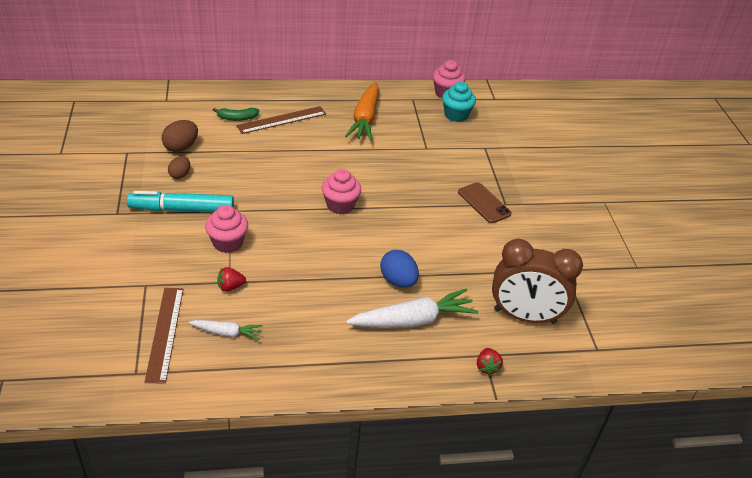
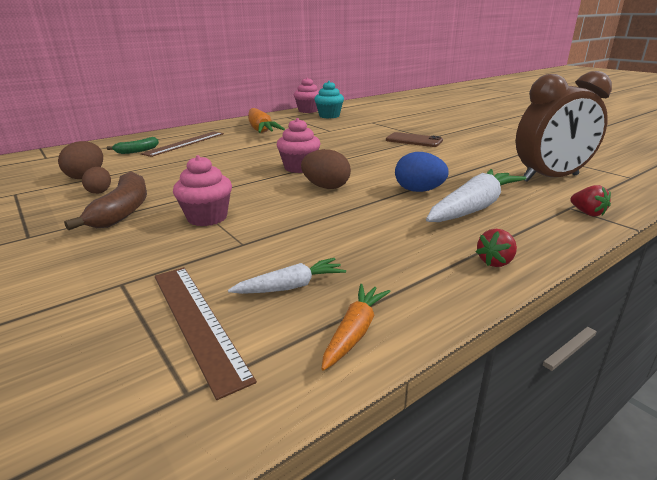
camera: 25 degrees left, 15 degrees down
(182, 209) = (123, 211): turquoise marker -> brown banana
(230, 287) = (248, 247): red strawberry -> red strawberry (495, 262)
(230, 380) = (354, 332): none -> orange carrot
(335, 243) = (326, 187): none -> brown egg

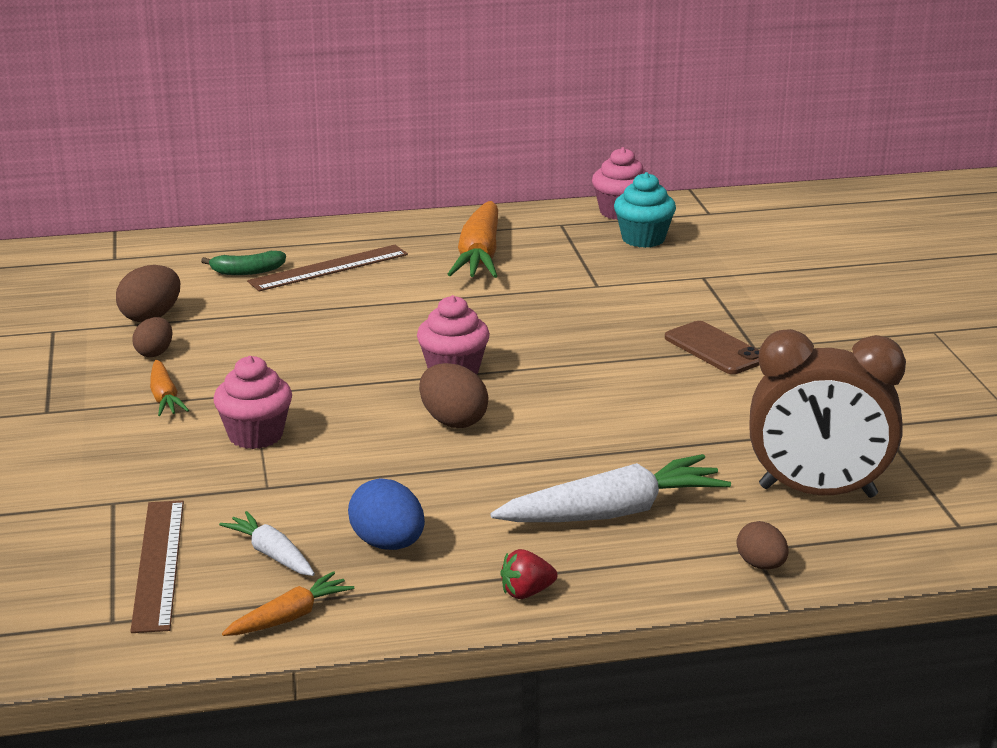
camera: 25 degrees right, 0 degrees up
(123, 211) = (164, 397): brown banana -> orange carrot
(290, 287) = (272, 554): white carrot -> white carrot turned 135 degrees counterclockwise
(419, 190) = (576, 462): blue egg -> blue egg (388, 544)
(587, 213) = (761, 565): red strawberry -> brown egg

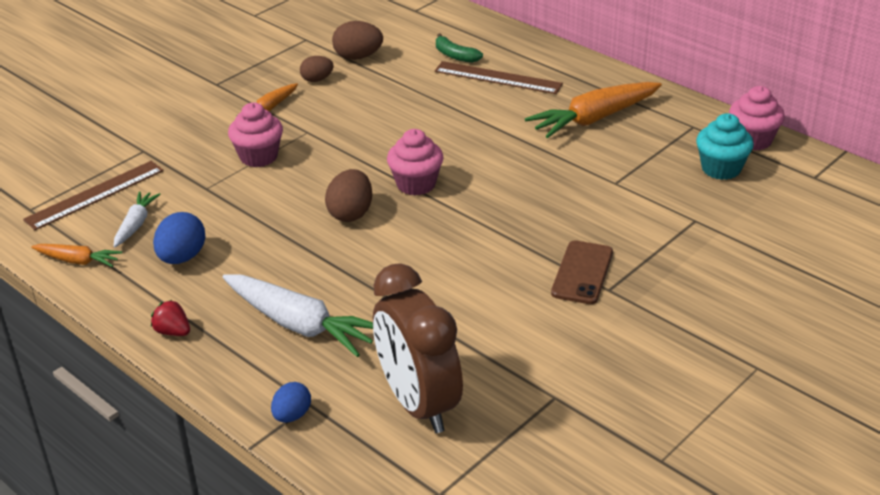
camera: 55 degrees right, 10 degrees up
(761, 565) = (292, 415): brown egg -> blue egg

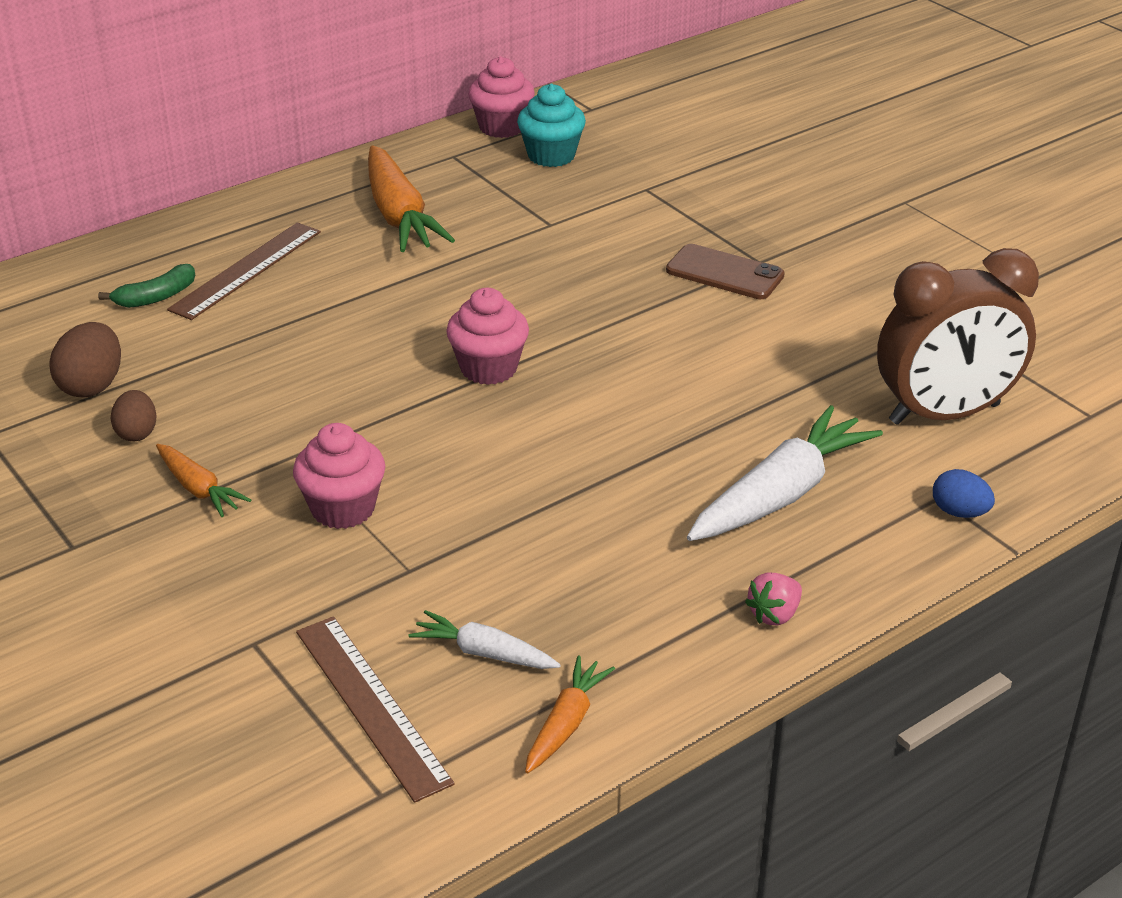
camera: 80 degrees left, 0 degrees up
(173, 332) = (774, 614): red strawberry -> pink strawberry
(182, 257) = (593, 601): blue egg -> none
(351, 213) = (538, 430): brown egg -> none

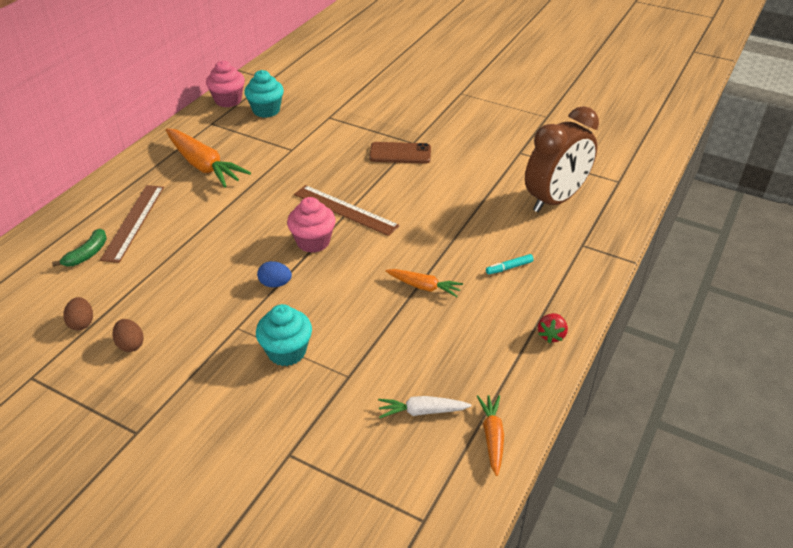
camera: 25 degrees left, 5 degrees up
(92, 386) = (82, 323): brown egg -> brown egg, size x0.65
(198, 488) = (192, 368): orange carrot -> orange carrot (423, 287)
(343, 509) = (287, 352): pink cupcake -> turquoise cupcake
(371, 705) = (382, 467): brown ruler -> brown ruler (345, 210)
(774, 614) = (551, 335): pink strawberry -> red strawberry
(780, 495) = (509, 268): white carrot -> turquoise marker
(959, 512) = (597, 250): blue egg -> blue egg (275, 284)

